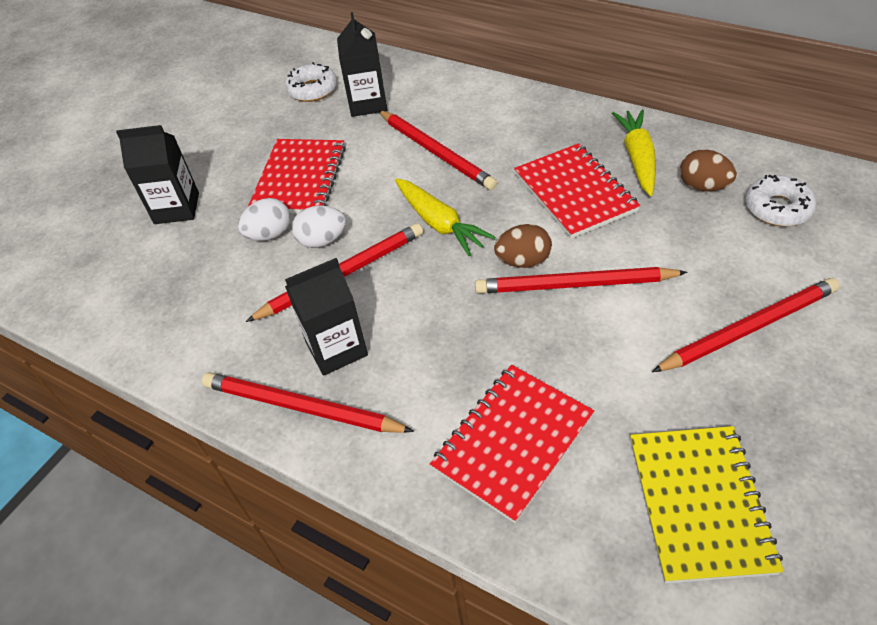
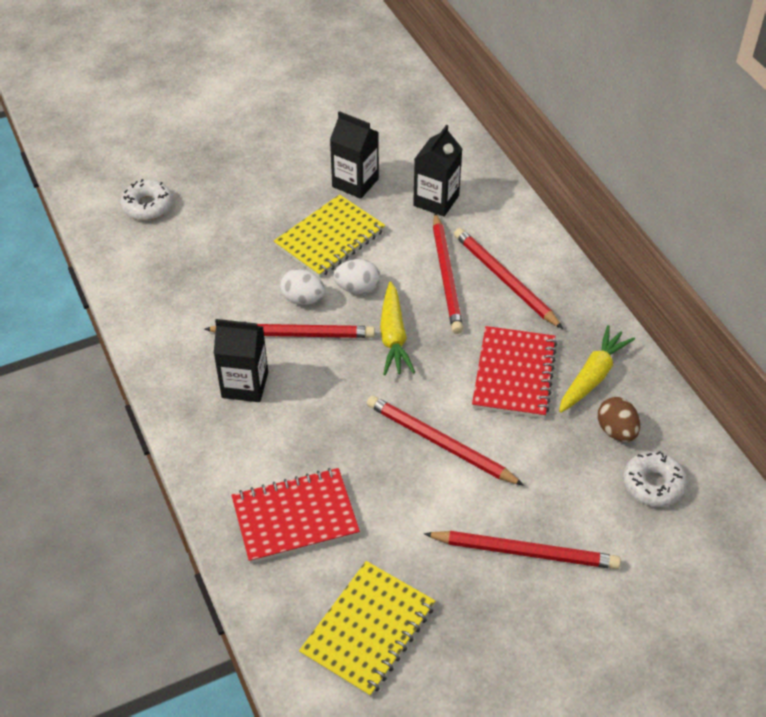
camera: 30 degrees right, 0 degrees up
(177, 208) = (229, 211): black carton -> black carton (355, 183)
(269, 234) = (272, 272): white egg -> white egg (357, 288)
(299, 179) = (330, 238): red notebook -> yellow notebook
(301, 407) = (191, 410): red pencil -> red pencil (504, 280)
(312, 90) = (406, 162): white donut -> white donut (148, 206)
(523, 261) = (423, 403): brown egg -> none

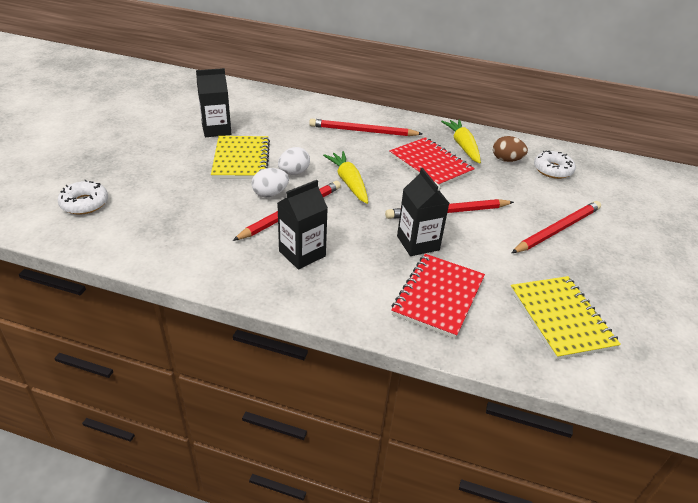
camera: 50 degrees left, 10 degrees down
(393, 337) = (348, 182): yellow carrot -> yellow carrot turned 150 degrees counterclockwise
(436, 200) = (275, 117): black carton -> black carton (418, 243)
(446, 276) = (332, 144): red pencil -> none

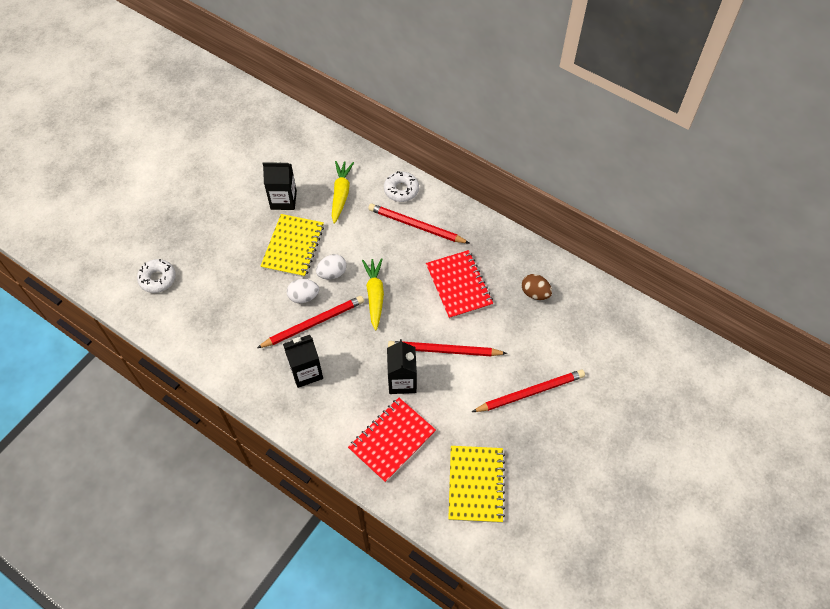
camera: 20 degrees right, 20 degrees up
(462, 146) = (502, 265): yellow carrot -> yellow carrot (341, 194)
(552, 170) = (572, 316): white donut -> white donut (401, 190)

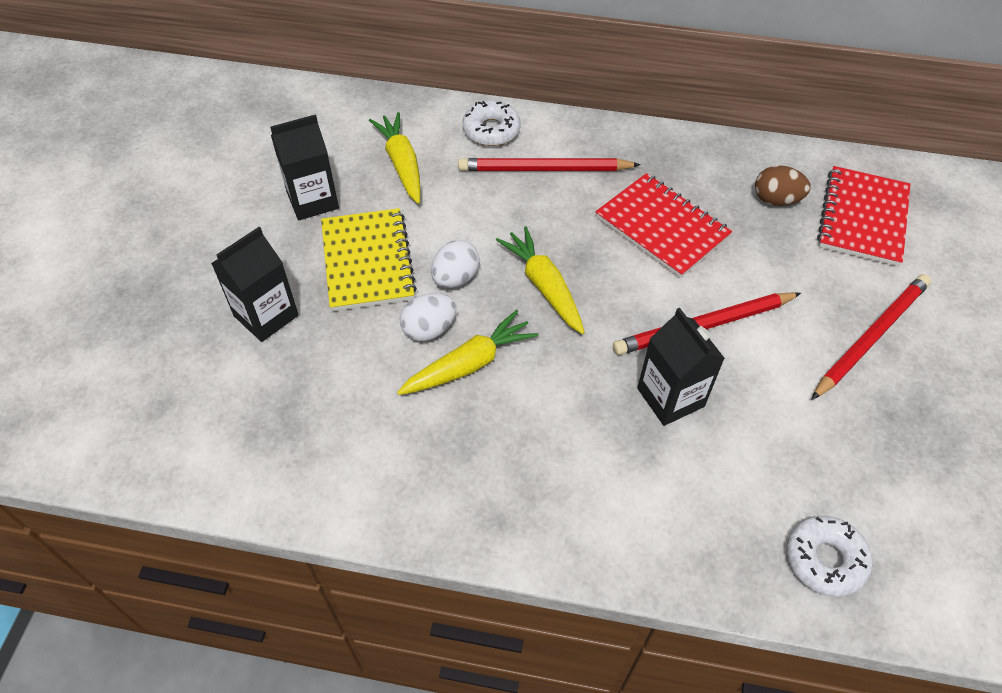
camera: 25 degrees left, 5 degrees down
(157, 279) = (148, 394): white donut -> white donut (824, 560)
(306, 372) = (503, 446): black carton -> black carton (266, 316)
(313, 323) = (469, 364): red pencil -> yellow carrot
(392, 440) = (718, 499): red notebook -> red notebook (863, 218)
(476, 484) = (897, 513): yellow notebook -> none

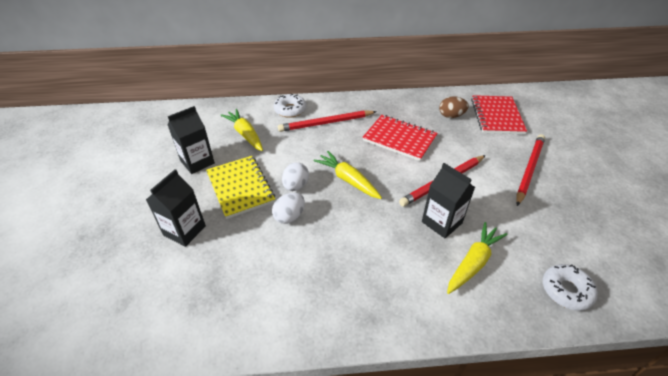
camera: 15 degrees left, 10 degrees down
(469, 364) = (320, 230): yellow carrot -> yellow carrot (473, 262)

